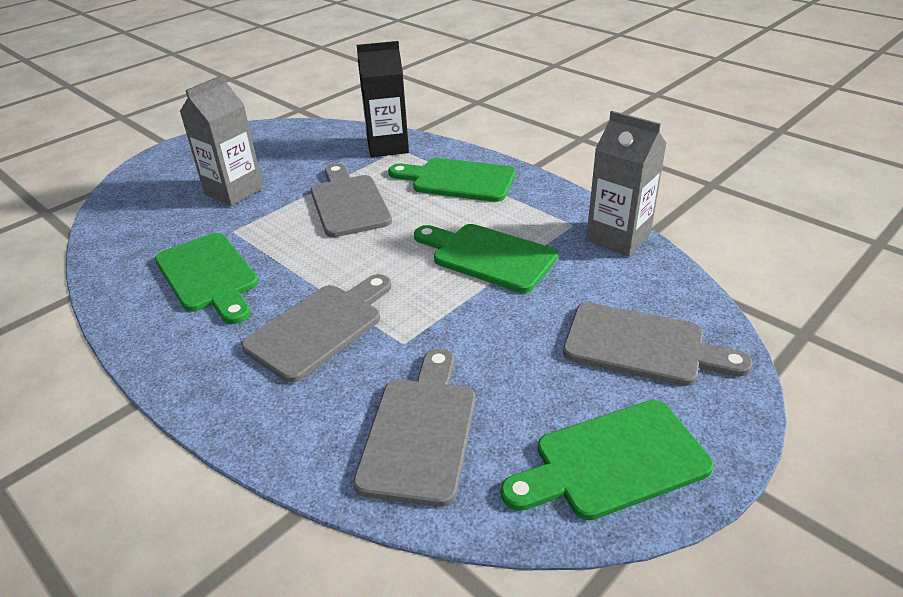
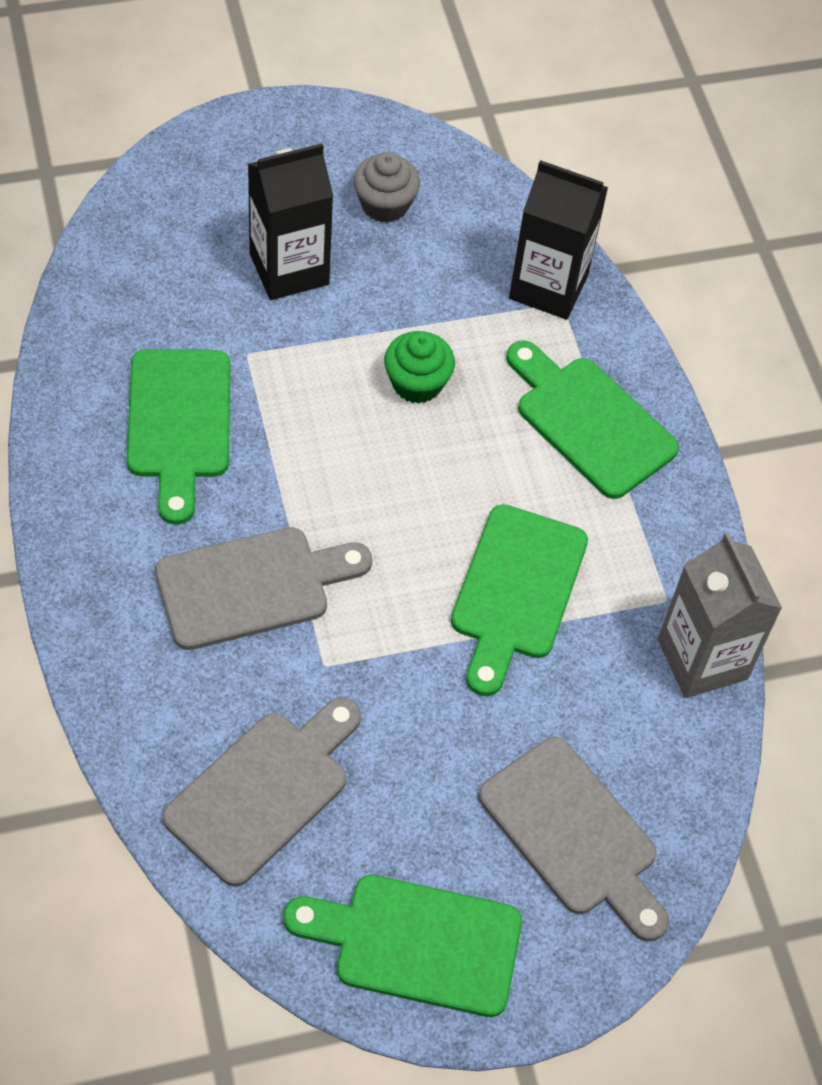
camera: 25 degrees right, 20 degrees up
(234, 191) = (289, 269): grey carton -> black carton
(271, 152) = (385, 204): none -> grey cupcake
(348, 203) = (417, 383): grey cutting board -> green cupcake
(488, 256) = (516, 591): green cutting board -> green cutting board turned 135 degrees counterclockwise

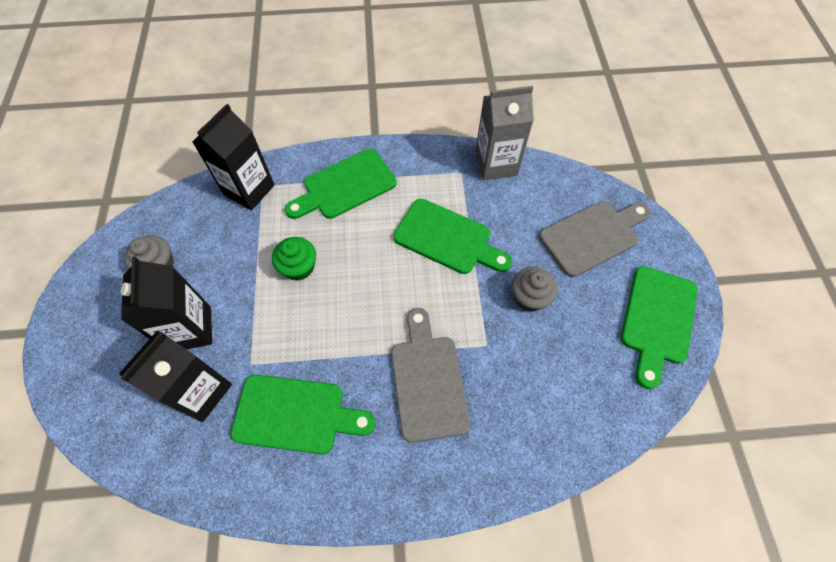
camera: 75 degrees left, 5 degrees up
(198, 304) = (201, 391): none -> black carton
(263, 791) = (567, 390): grey cutting board -> none
(424, 728) = (529, 297): none -> grey cupcake

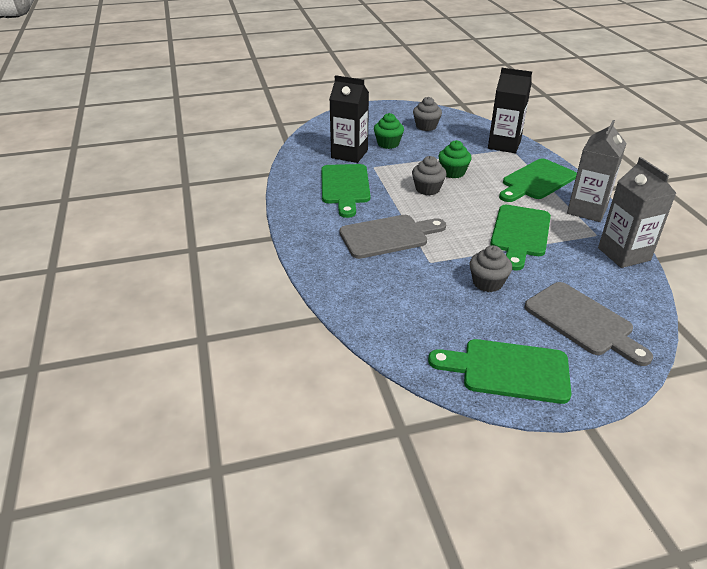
camera: 80 degrees right, 25 degrees down
(190, 329) = (388, 144): black carton -> green cupcake
(330, 307) = (427, 189): none -> grey cupcake
(345, 186) = (536, 181): green cutting board -> green cutting board turned 90 degrees counterclockwise
(415, 163) = (587, 210): none -> grey carton

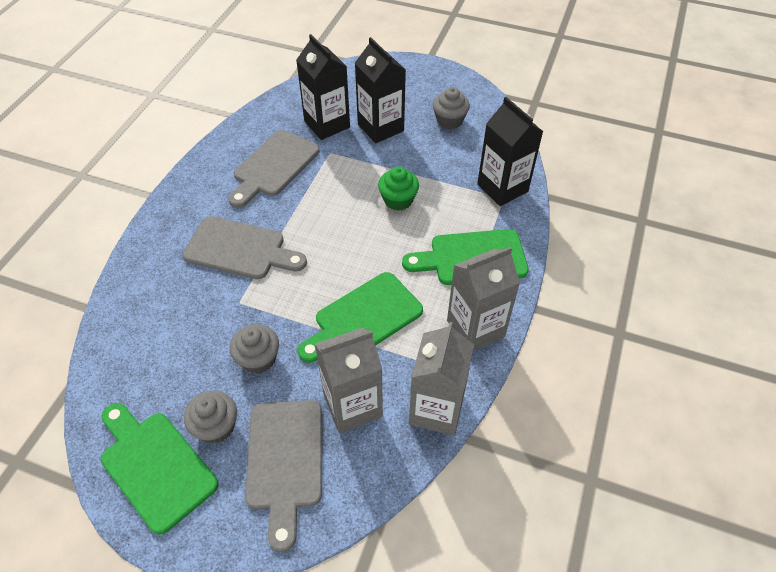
camera: 35 degrees right, 15 degrees up
(345, 187) = (274, 166): green cutting board -> grey cutting board
(388, 144) = (380, 127): green cupcake -> black carton
(427, 189) = (346, 209): grey cupcake -> grey cupcake (216, 426)
(578, 275) = (352, 405): none -> grey carton

